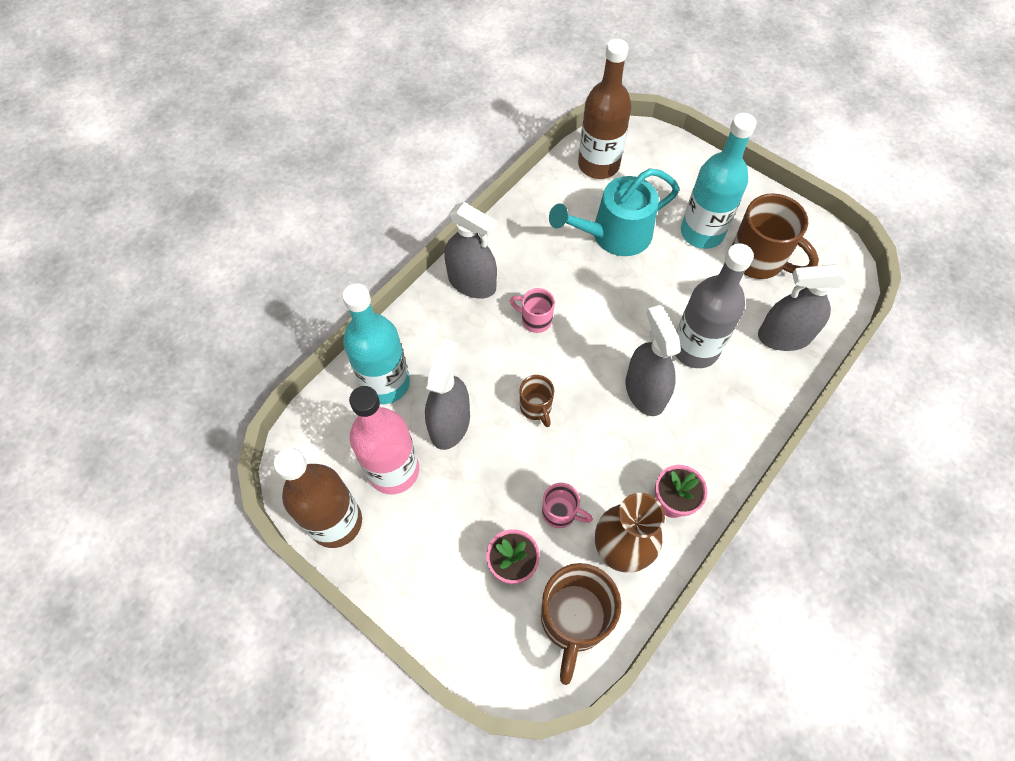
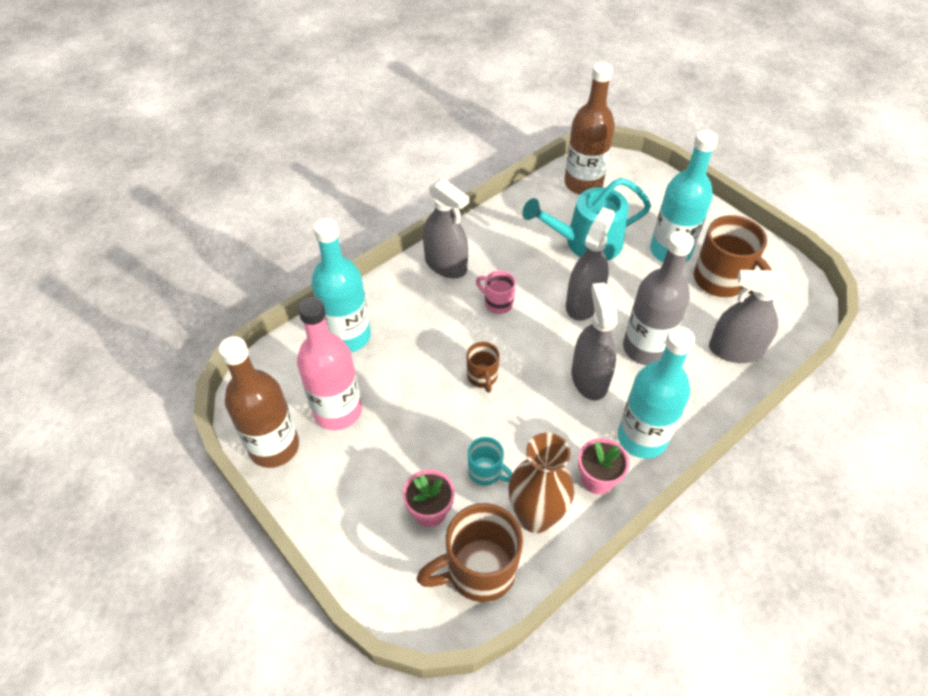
camera: 10 degrees right, 10 degrees down
(450, 424) = (398, 379): grey spray bottle -> grey spray bottle (583, 303)
(560, 513) = (486, 472): pink mug -> turquoise mug
(573, 620) = (478, 570): brown mug -> brown mug turned 45 degrees clockwise
(708, 449) = (642, 438): none -> turquoise bottle

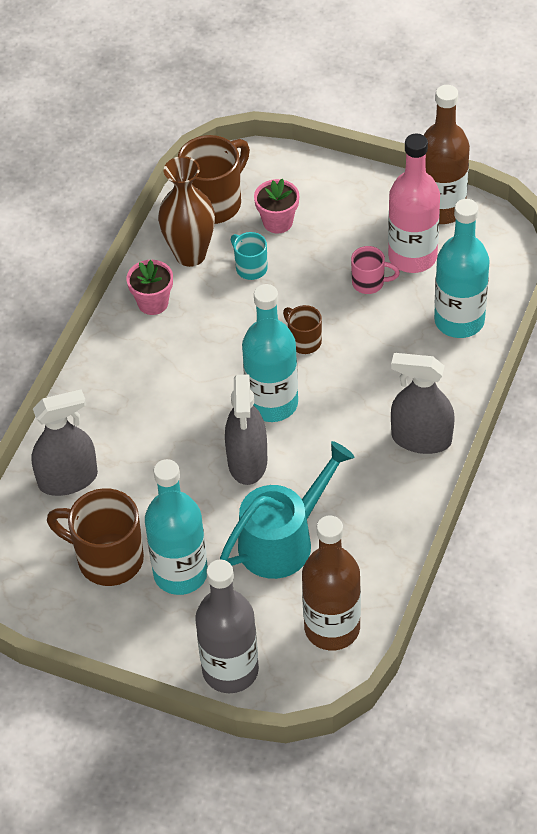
camera: 155 degrees right, 0 degrees up
(486, 472) = (250, 268): turquoise mug -> turquoise mug turned 45 degrees clockwise
(497, 303) = (337, 420): pink mug -> pink mug (369, 283)
(589, 378) = (202, 385): grey spray bottle -> none
(642, 438) = (128, 353): turquoise bottle -> turquoise bottle (272, 403)
(645, 348) = (160, 440): grey bottle -> grey bottle (230, 670)

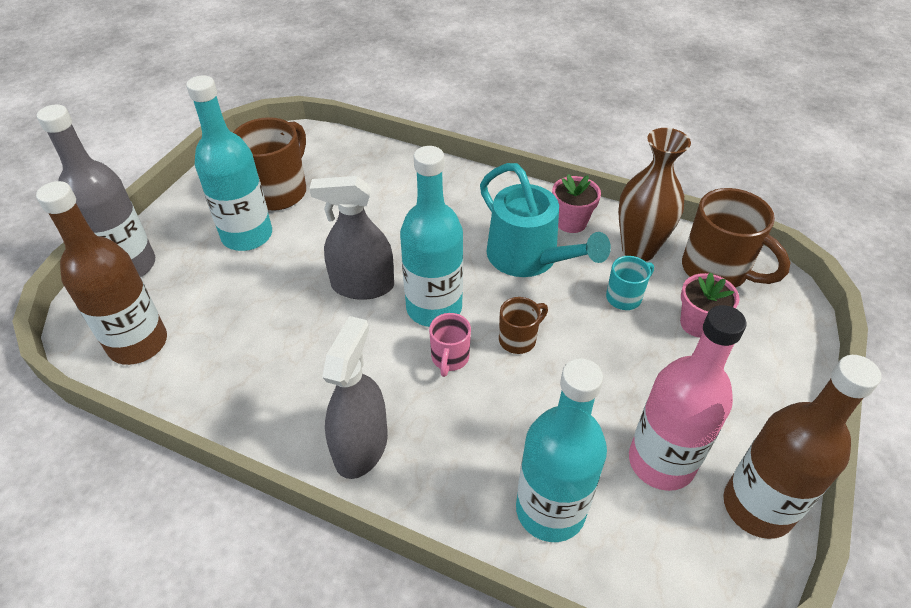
camera: 90 degrees right, 5 degrees down
(68, 479) = (369, 169): grey spray bottle -> none
(283, 540) = (258, 309): turquoise watering can -> turquoise watering can (529, 257)
(369, 283) = (610, 409): pink mug -> pink mug (449, 358)

